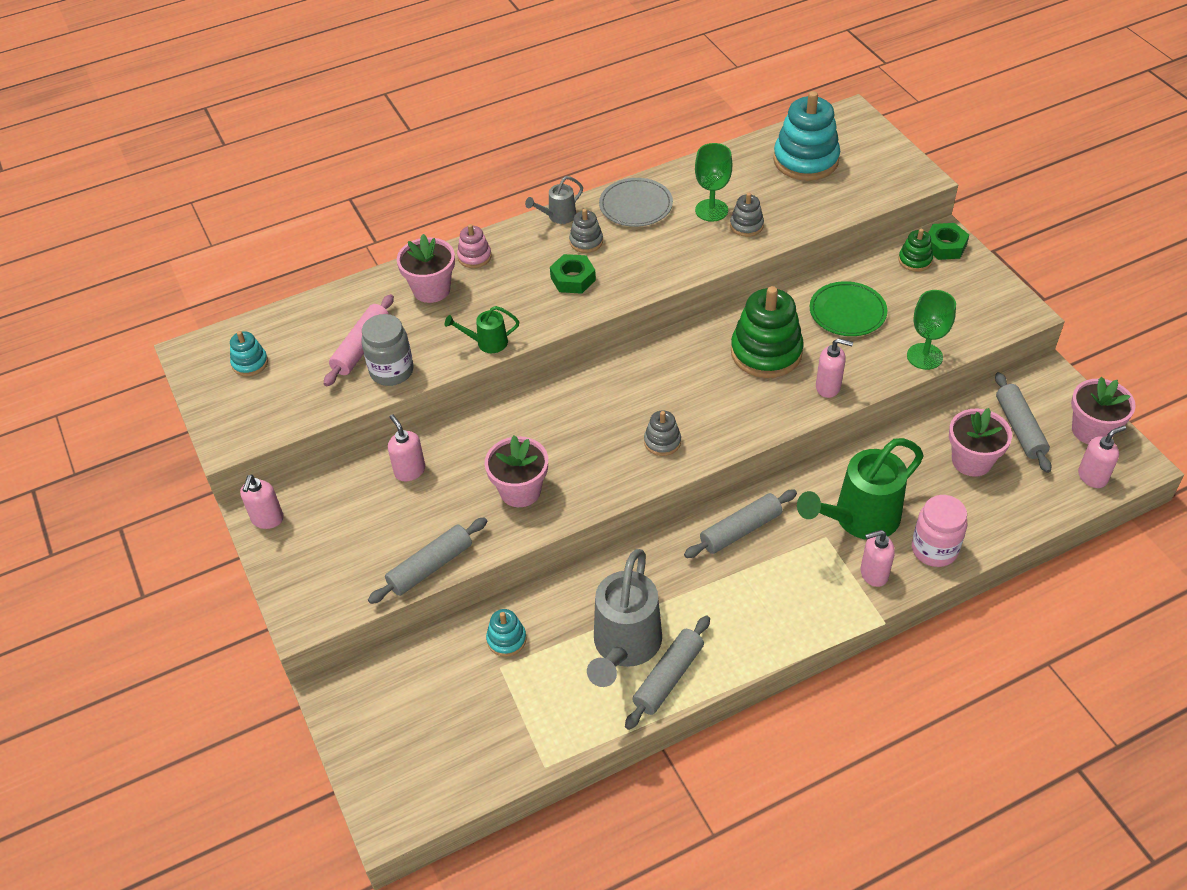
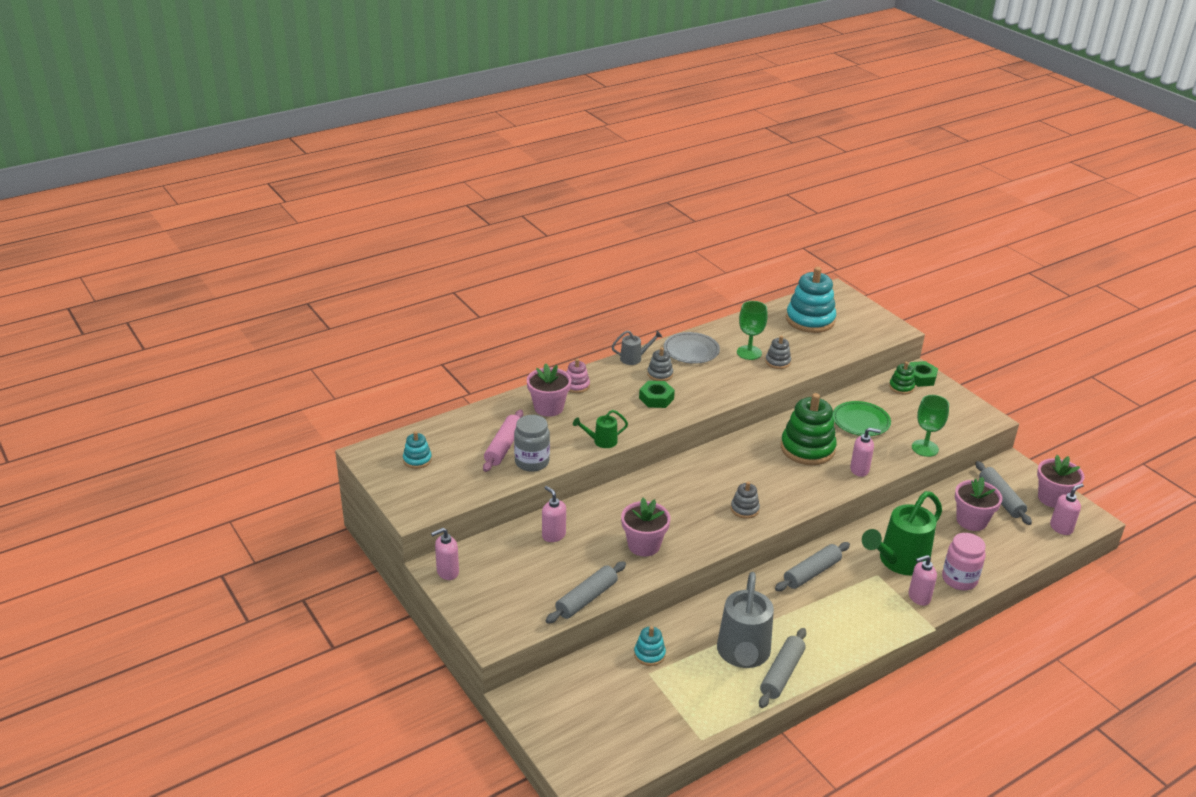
camera: 10 degrees left, 15 degrees down
(267, 519) = (447, 572): pink soap dispenser -> pink soap dispenser turned 60 degrees clockwise
(558, 216) = (634, 358): grey watering can -> grey watering can turned 150 degrees counterclockwise

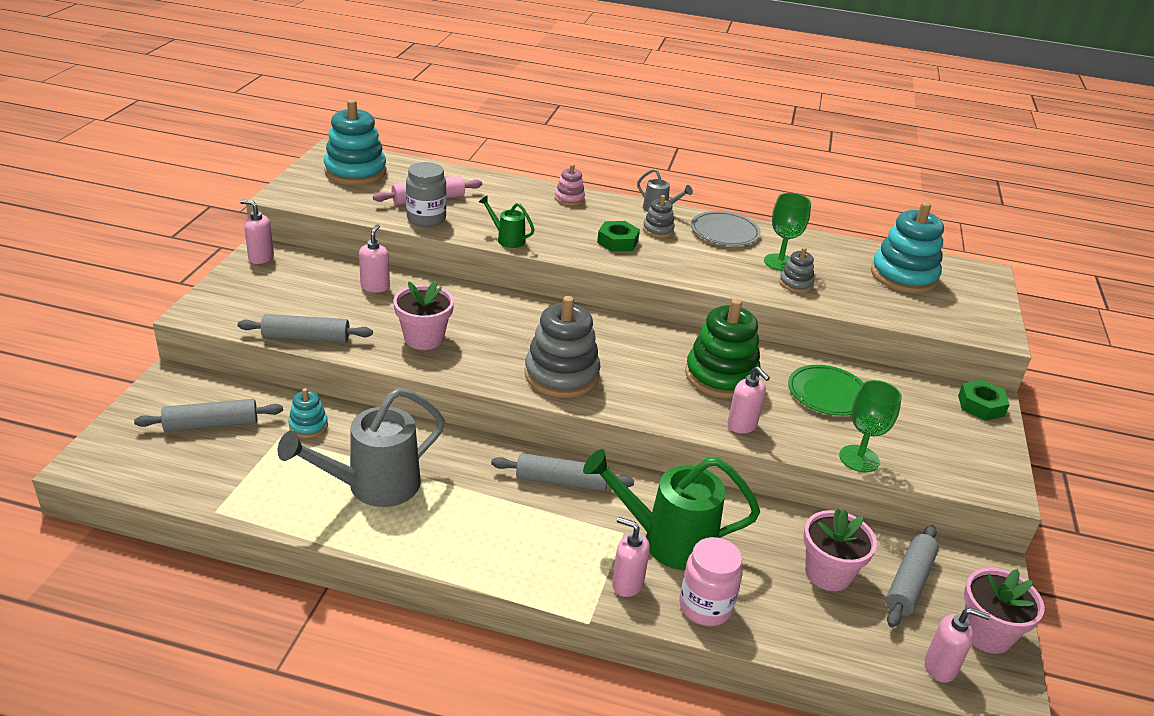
camera: 45 degrees right, 0 degrees up
(417, 460) = (355, 172): turquoise stacking toy -> turquoise stacking toy, size x2.03
(548, 407) = (516, 198): pink flower pot -> none
(744, 509) = (561, 375): grey stacking toy -> grey stacking toy, size x2.03
(782, 673) = (373, 526): grey rolling pin -> grey rolling pin (211, 424)
(901, 387) = (937, 398): green stacking toy -> none

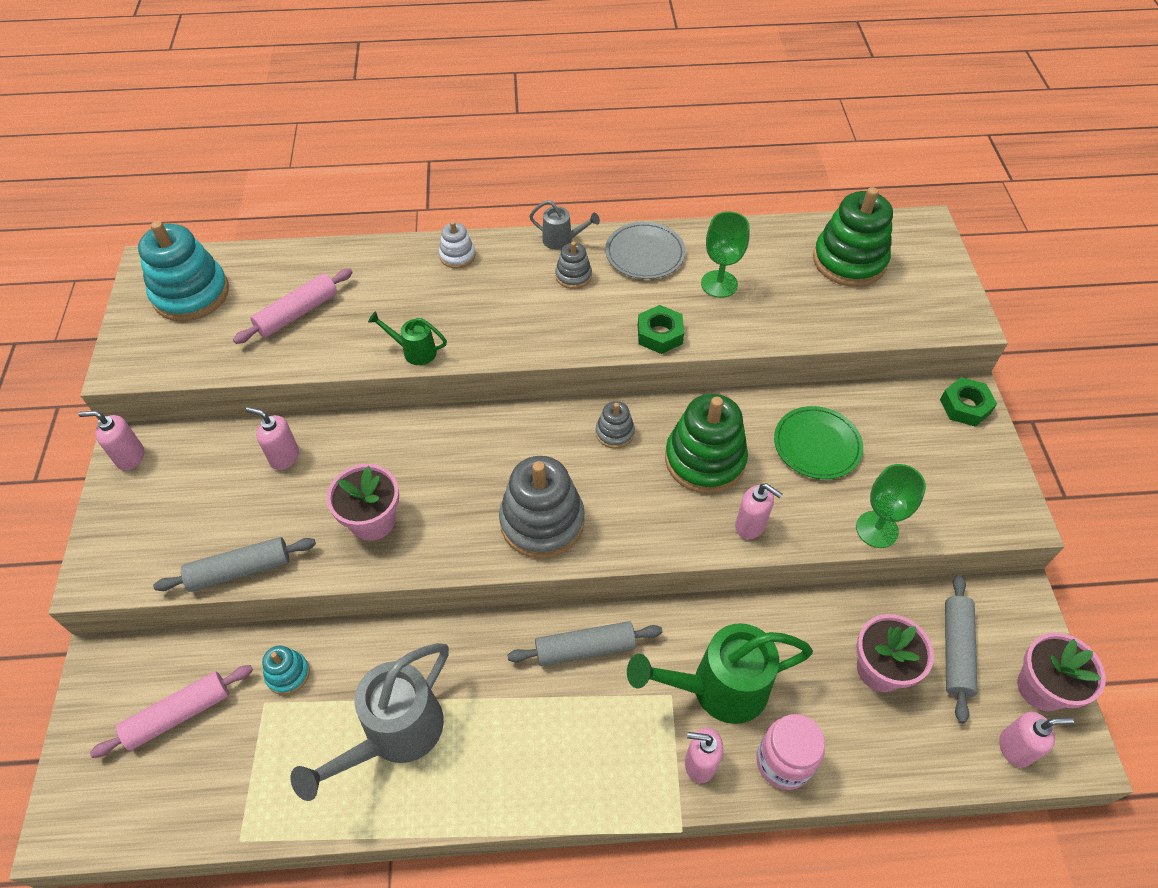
camera: 15 degrees left, 20 degrees up
(211, 424) = (179, 714): grey rolling pin -> pink rolling pin
(375, 287) = (284, 457): pink soap dispenser -> pink soap dispenser turned 60 degrees counterclockwise
(426, 219) = (308, 349): grey jar -> none
(569, 198) = (457, 256): pink stacking toy -> white stacking toy
(617, 242) = (537, 311): green nut -> green nut (659, 334)
(795, 284) = (746, 313): grey stacking toy -> grey stacking toy (615, 433)
(903, 276) = (849, 261): turquoise stacking toy -> green stacking toy

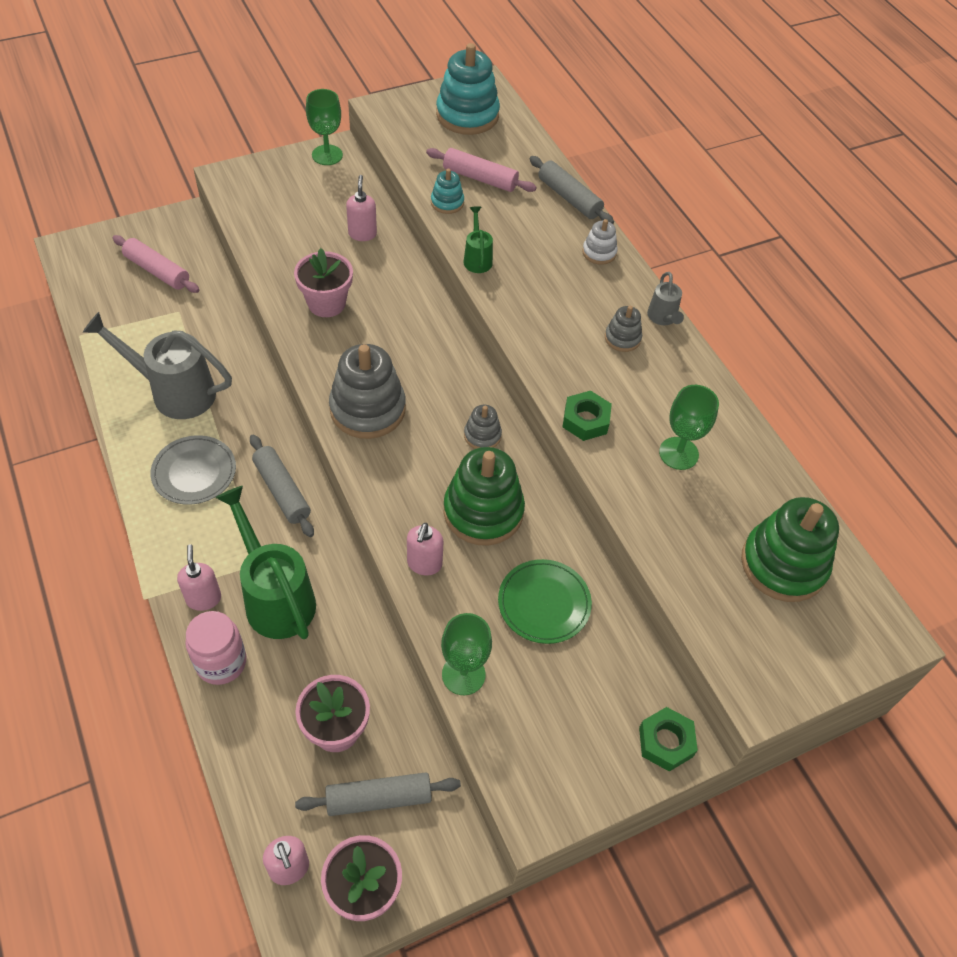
camera: 65 degrees right, 0 degrees up
(130, 457) = (327, 155): pink soap dispenser -> green goblet
(240, 570) = (257, 246): grey rolling pin -> grey rolling pin (569, 198)
(288, 674) = (203, 316): turquoise stacking toy -> turquoise stacking toy (447, 202)
(645, 253) = (684, 384): grey plate -> grey plate (194, 472)

